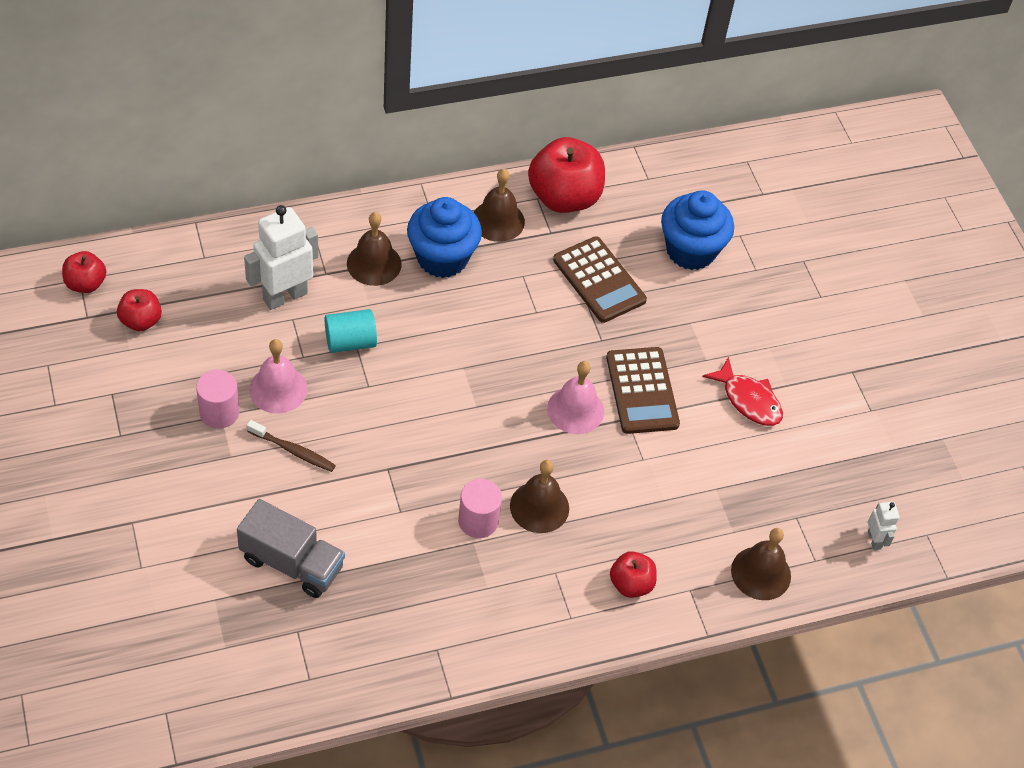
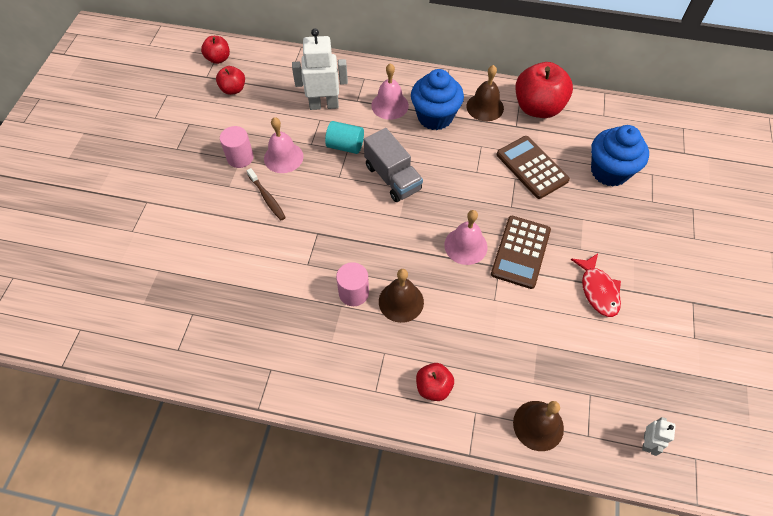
camera: 35 degrees right, 5 degrees up
(292, 563) = (219, 268): grey truck -> grey truck (392, 178)
(374, 264) = (390, 105): brown bell -> pink bell
(599, 280) = (532, 167): brown calculator -> brown calculator turned 150 degrees clockwise

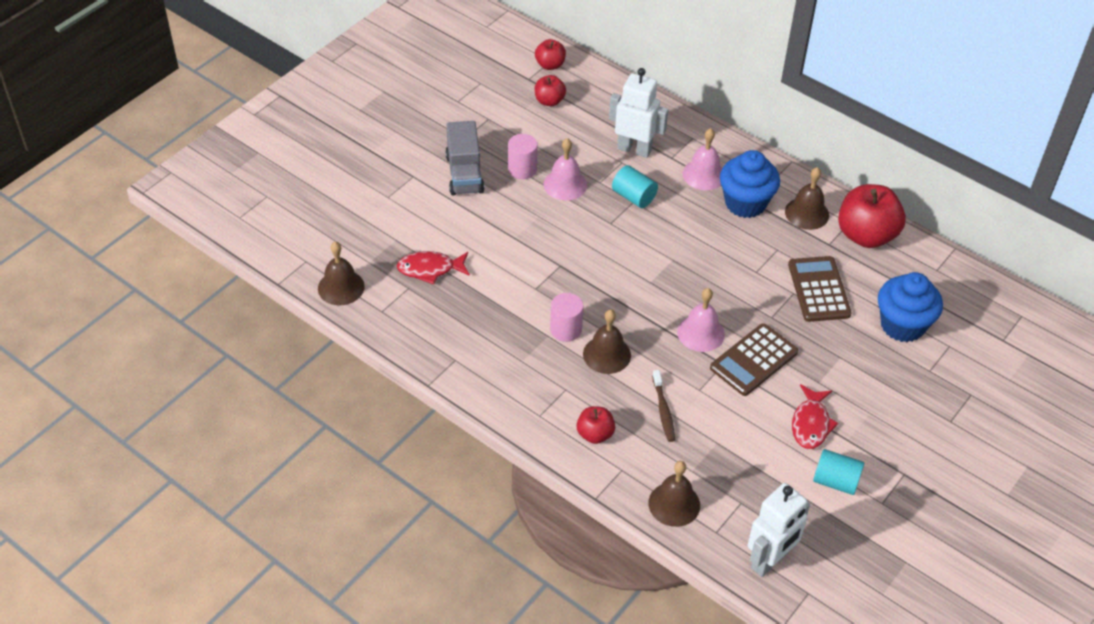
camera: 25 degrees right, 10 degrees down
(126, 342) = (341, 287): none -> brown bell
(204, 286) = (430, 269): none -> red fish
(267, 198) = (529, 215): brown toothbrush -> brown toothbrush (663, 410)
(392, 178) = (664, 244): grey truck -> grey truck (464, 174)
(647, 442) = (769, 561): white robot -> white robot, size x2.05
(648, 335) = (835, 481): none -> turquoise cylinder

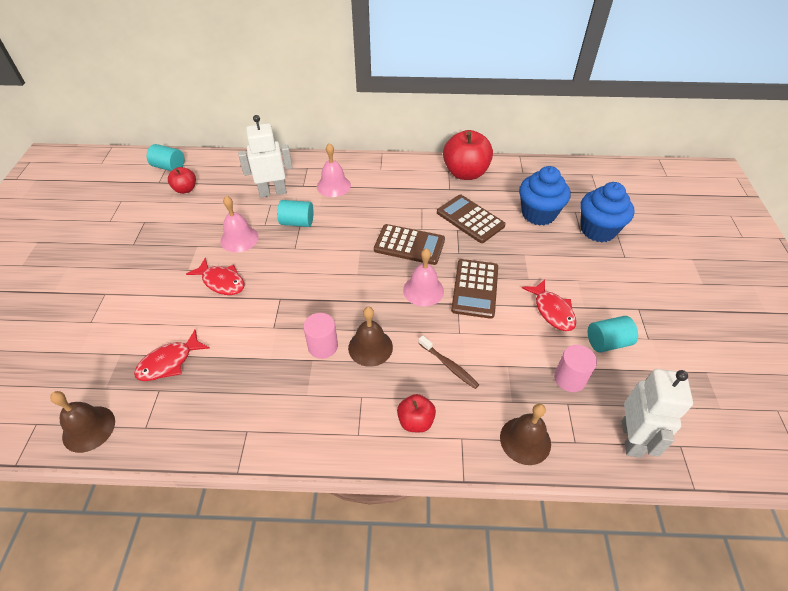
camera: 35 degrees left, 0 degrees up
(464, 174) = (150, 270): grey truck -> none
(519, 220) = (221, 282): none -> red fish
(522, 169) = (197, 244): pink cylinder -> pink cylinder (569, 378)
(550, 65) = (169, 167): red apple -> turquoise cylinder
(727, 281) = (409, 245): none -> brown calculator
(745, 203) = (376, 190): blue cupcake -> blue cupcake (598, 230)
(807, 213) = (419, 177): brown bell -> none

